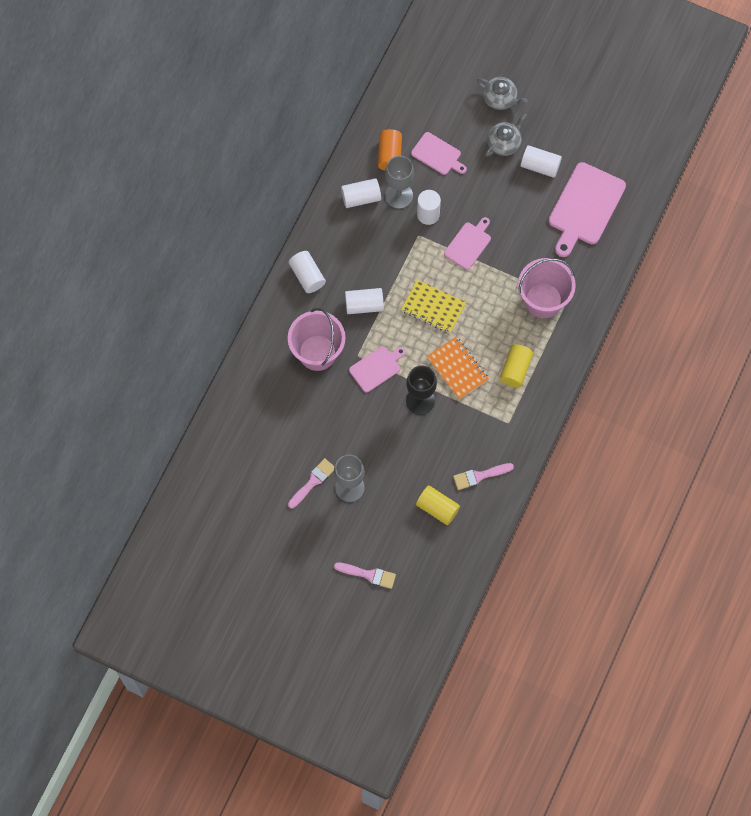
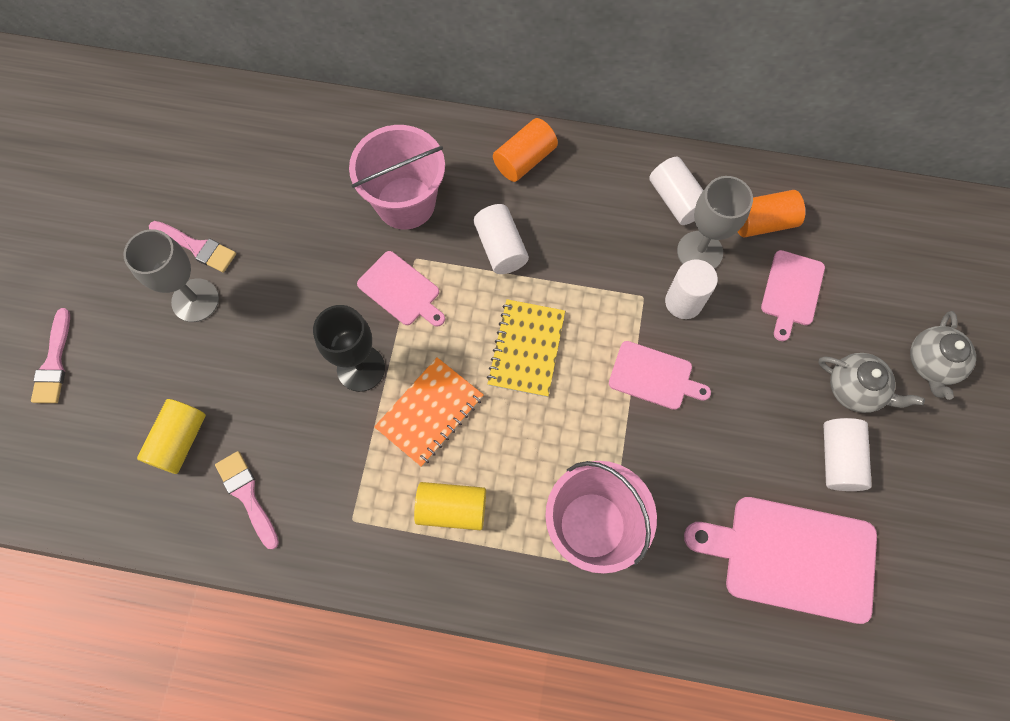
camera: 75 degrees right, 0 degrees up
(307, 276) = (524, 160): white cylinder -> orange cylinder

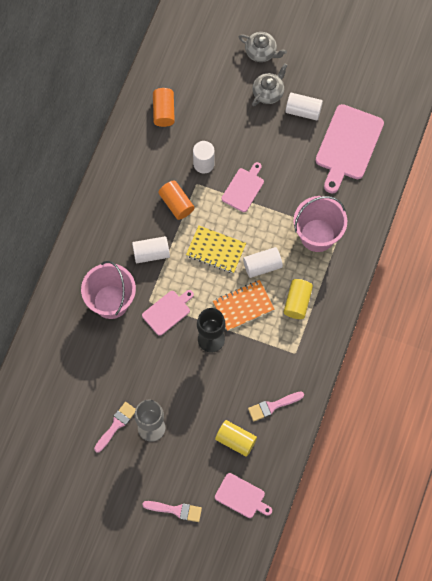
camera: 80 degrees left, 0 degrees up
(430, 412) = (243, 306): orange notebook -> orange notebook turned 75 degrees counterclockwise
(524, 160) = (96, 230): orange cylinder -> orange cylinder (176, 204)
(676, 200) = (140, 153): white cylinder -> white cylinder (262, 266)
(699, 252) = (175, 148): grey goblet -> none
(791, 291) = (208, 108): pink cutting board -> pink cutting board (241, 496)

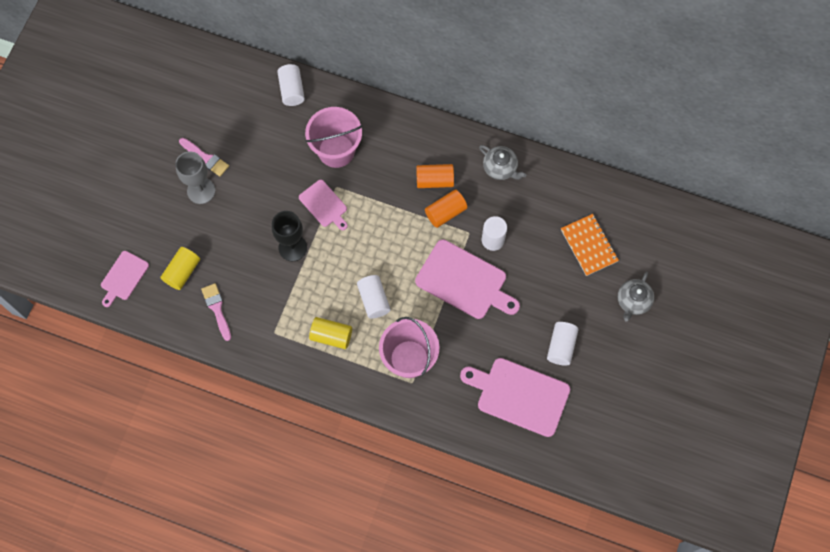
camera: 90 degrees right, 0 degrees up
(151, 253) = (389, 188): white cylinder -> white cylinder (292, 90)
(164, 111) = (554, 199): orange cylinder -> orange cylinder (434, 180)
(176, 510) = (115, 214): pink brush -> none
(216, 250) = (392, 252): yellow notebook -> none
(243, 188) = (464, 281): pink cutting board -> pink cutting board, size x1.77
(243, 306) = (328, 280): orange notebook -> orange notebook (589, 245)
(268, 92) = (582, 309): grey teapot -> grey teapot (500, 168)

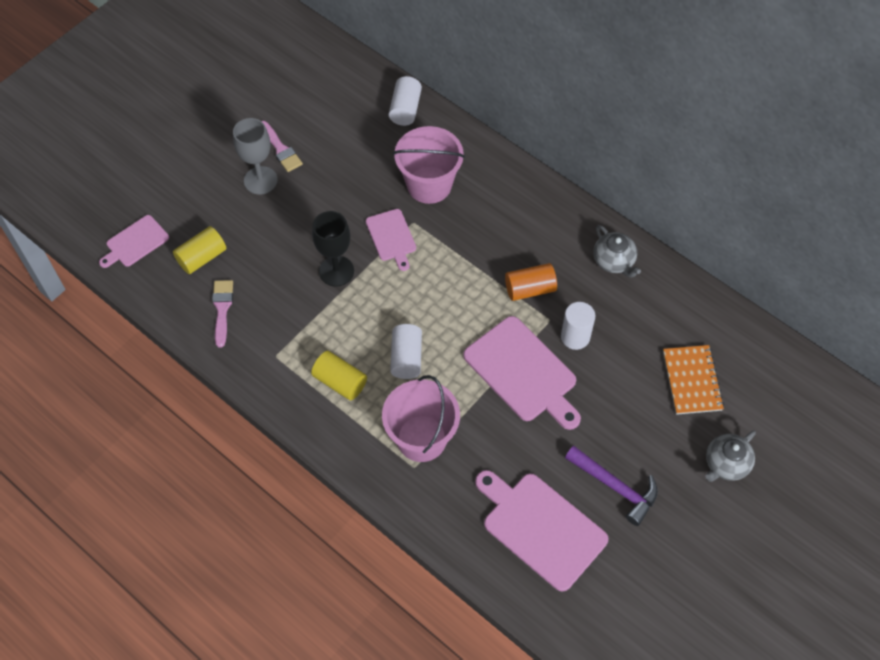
camera: 20 degrees right, 10 degrees down
(434, 180) = (530, 250): orange cylinder -> none
(561, 346) = (615, 487): white cylinder -> purple hammer

